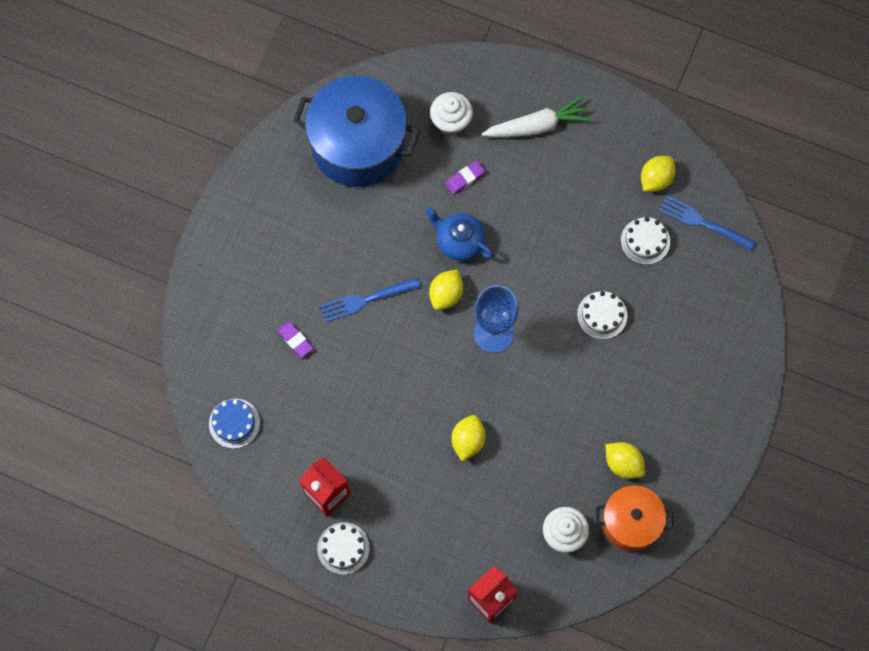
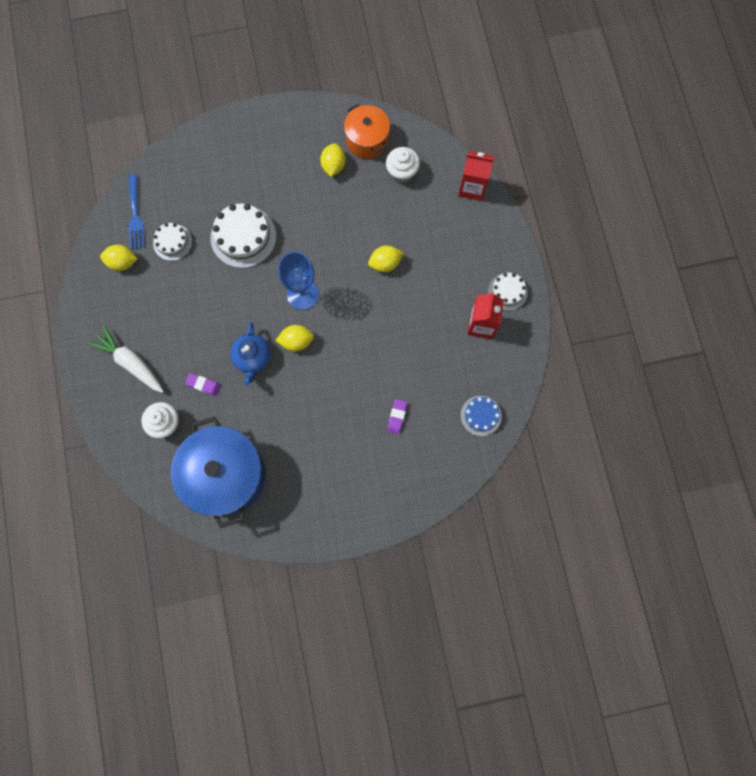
camera: 125 degrees left, 5 degrees up
(366, 299) = (335, 390): blue fork -> none
(602, 315) = (243, 237): white cake -> white cake, size x1.69

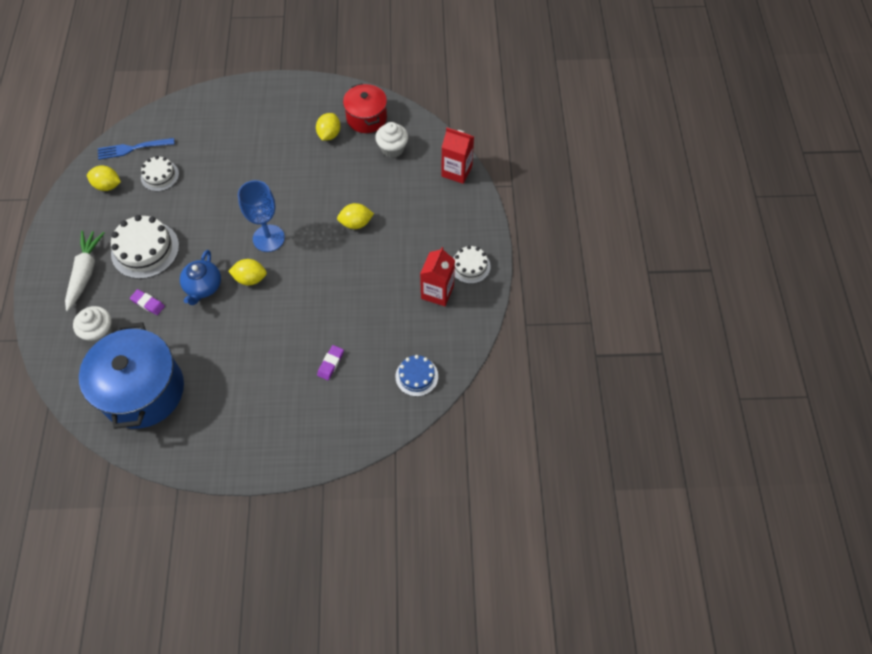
camera: 10 degrees right, 15 degrees down
(131, 363) = (85, 273): white carrot -> white carrot turned 45 degrees clockwise
(135, 215) = (133, 148): blue fork -> blue fork turned 75 degrees clockwise
(243, 237) = (227, 181): white cake -> white cake (145, 249)
(367, 140) = (366, 118): orange pot -> red pot

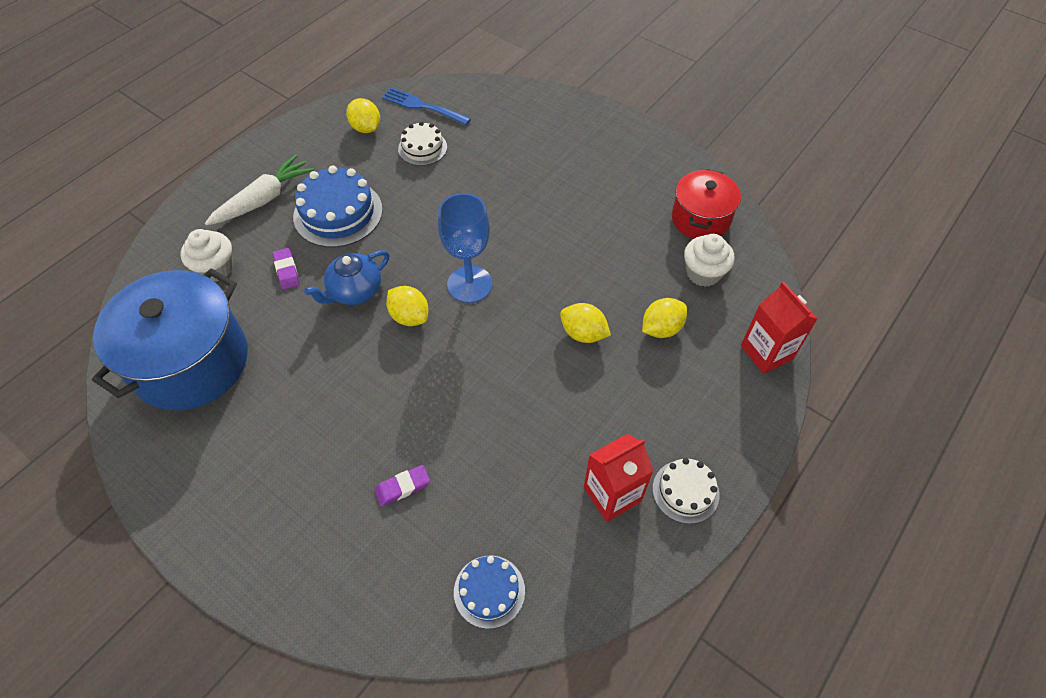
camera: 40 degrees right, 5 degrees down
(145, 249) = (338, 213): white cake -> blue cake
(329, 134) = (639, 211): yellow lemon -> yellow lemon (661, 328)

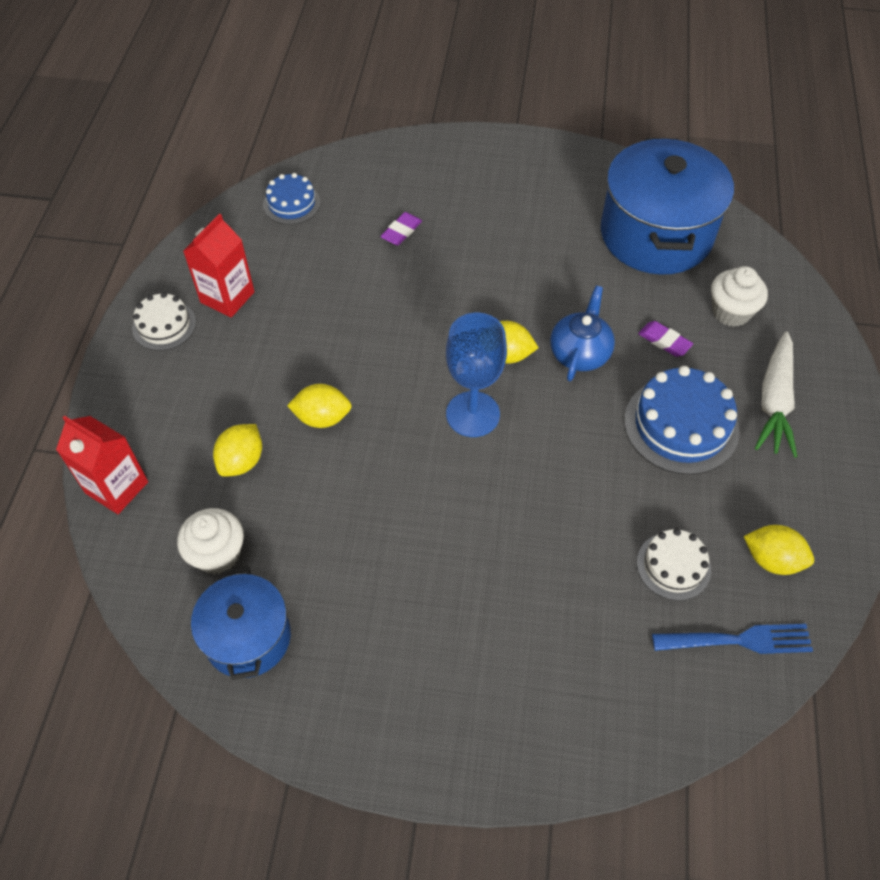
camera: 150 degrees right, 0 degrees up
(700, 219) = (248, 637): red pot -> blue pot

